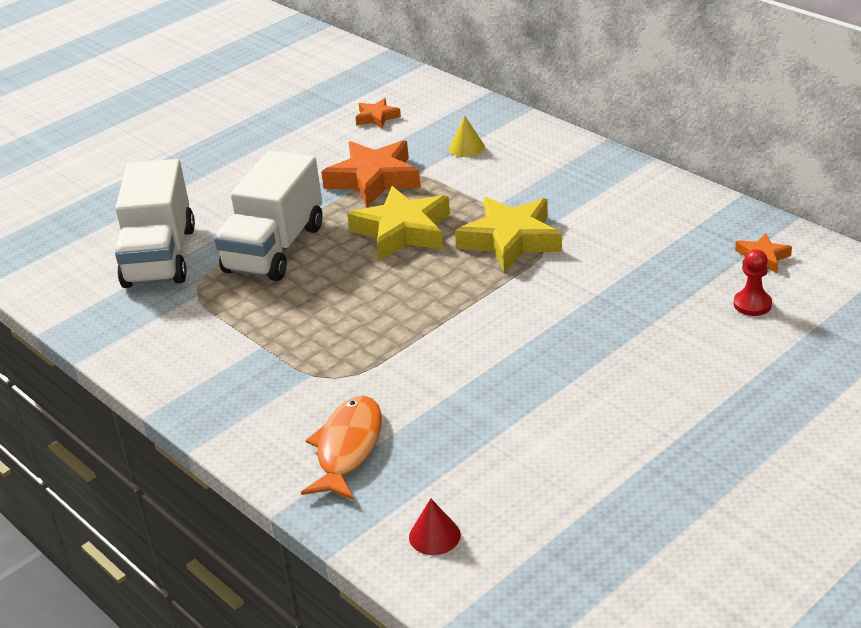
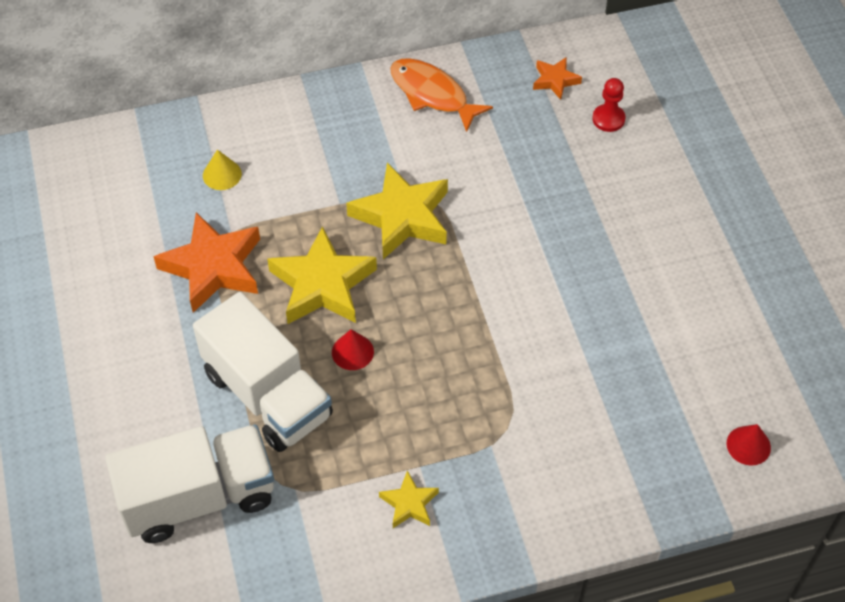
camera: 65 degrees left, 20 degrees up
(160, 257) = (199, 497): white truck -> white truck turned 45 degrees counterclockwise
(221, 354) = (409, 503): none -> yellow star
(347, 448) = (609, 459): orange fish -> orange fish (432, 94)
(348, 270) = (352, 352): none -> red cone
(377, 117) = (97, 214): orange star -> none

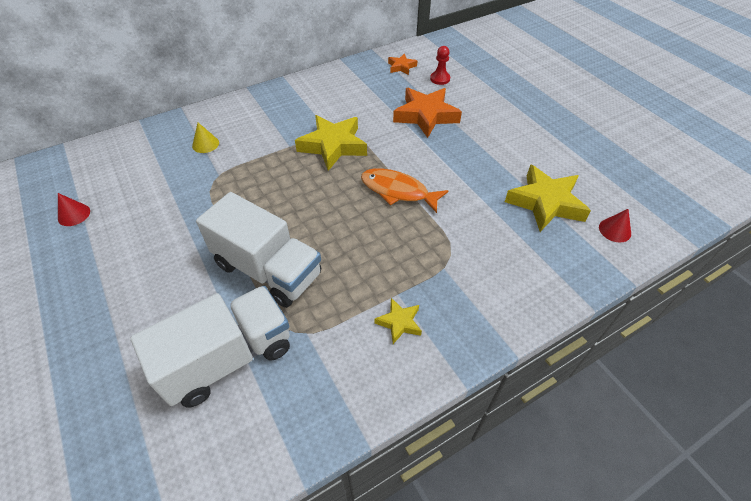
camera: 15 degrees left, 5 degrees down
(213, 267) = (209, 197): orange star -> orange star (425, 116)
(322, 284) = (290, 192): yellow star -> yellow star (545, 203)
(352, 352) = (323, 229): red cone -> red cone (74, 214)
(432, 94) = (331, 84): orange fish -> orange fish (398, 191)

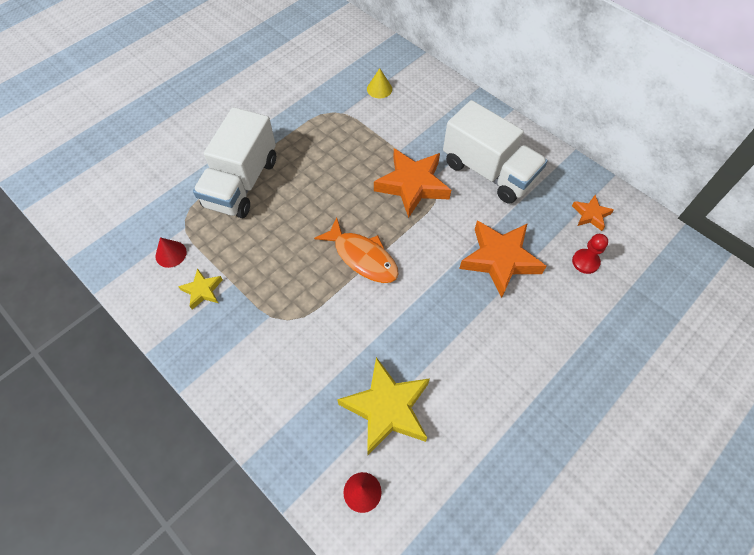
camera: 75 degrees right, 10 degrees up
(74, 214) = (272, 45): red cone -> red cone (171, 254)
(228, 358) = (157, 186): white truck -> white truck (488, 171)
(333, 146) = (412, 185): yellow star -> orange star
(398, 191) = (362, 257): orange fish -> orange fish turned 120 degrees clockwise

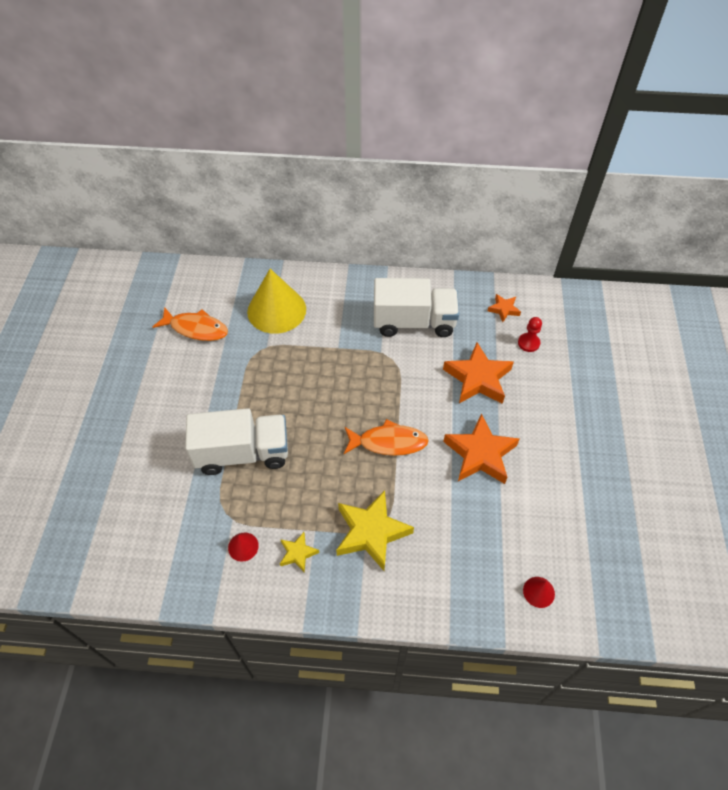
camera: 40 degrees left, 5 degrees down
(242, 183) = (243, 453): white truck -> white truck turned 75 degrees counterclockwise
(303, 65) = (196, 328): none -> orange fish
(379, 89) = (276, 310): yellow cone -> yellow cone, size x2.41
(387, 408) = (503, 529): yellow star -> yellow star (371, 532)
(412, 185) = (372, 367): orange star -> orange star (480, 454)

